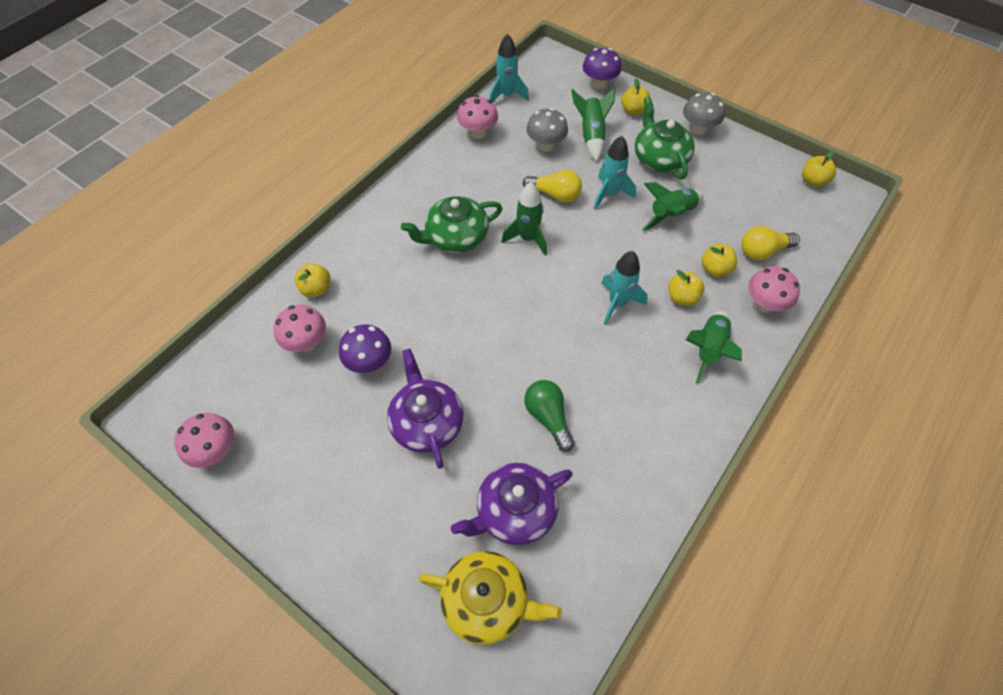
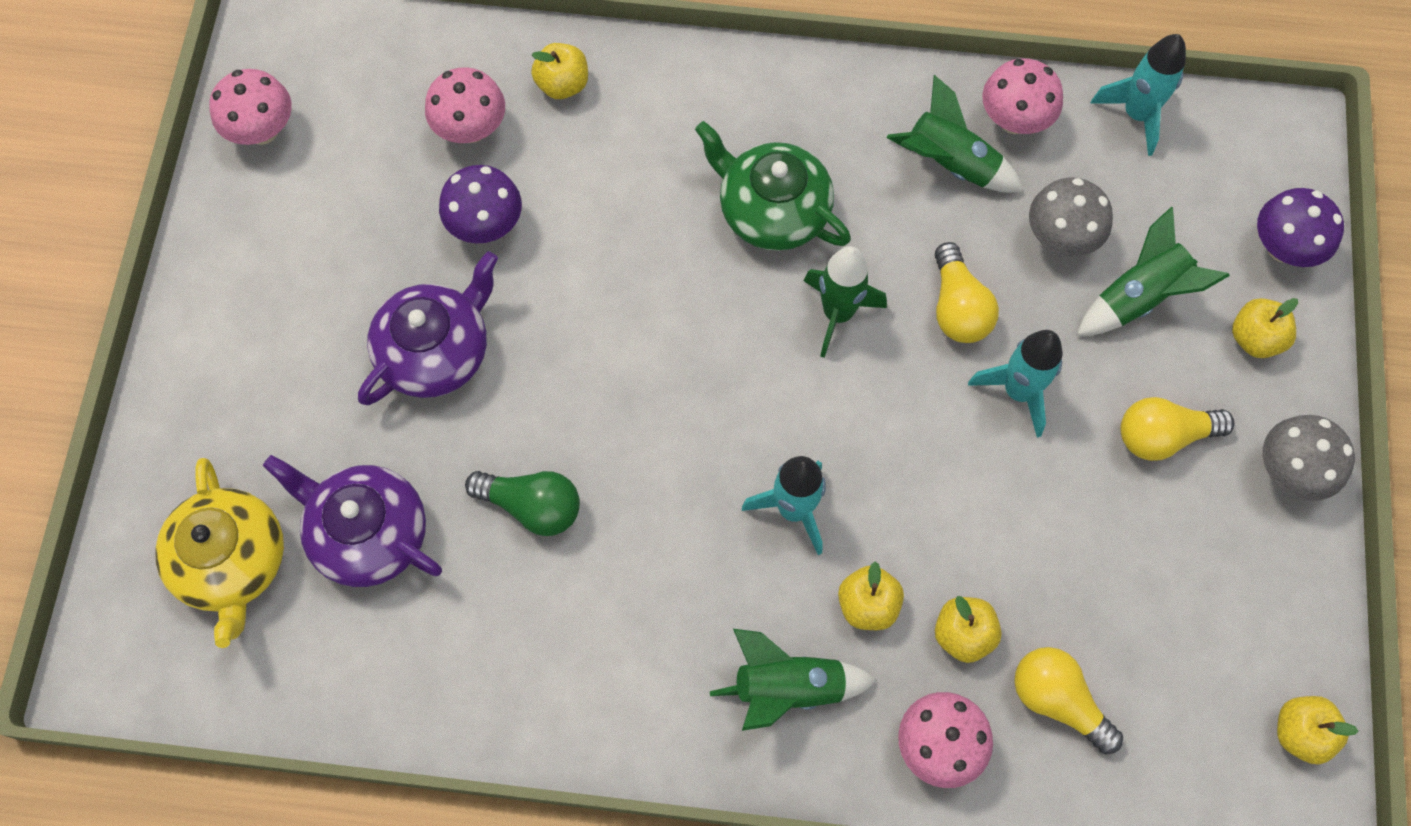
camera: 60 degrees right, 10 degrees up
(548, 417) = (532, 506): green light bulb -> green light bulb turned 75 degrees clockwise
(659, 158) = (1163, 436): green teapot -> yellow light bulb
(671, 215) = (1038, 512): green rocket -> green rocket (950, 164)

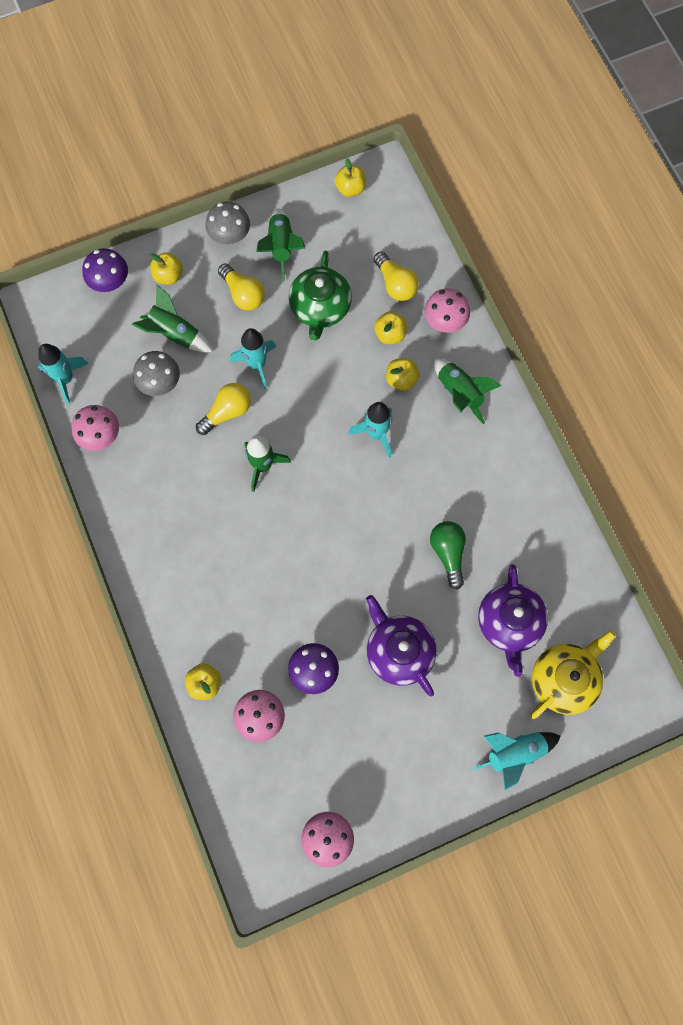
camera: 120 degrees left, 5 degrees up
(187, 426) = (514, 753): none -> turquoise rocket
(436, 351) = (399, 651): purple teapot -> purple teapot turned 45 degrees clockwise
(772, 210) = (222, 528): green teapot -> green teapot (320, 307)
(950, 164) = (145, 454): green rocket -> green rocket (281, 247)
(1057, 701) = (395, 284): yellow light bulb -> yellow light bulb turned 45 degrees counterclockwise

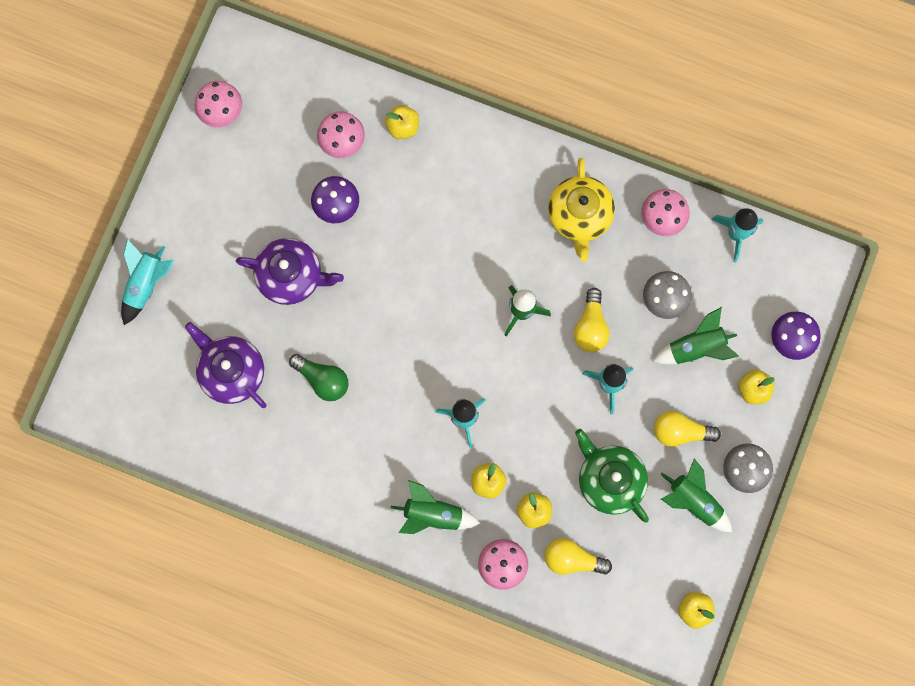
camera: 135 degrees right, 5 degrees up
(564, 679) = (156, 368): yellow teapot -> yellow teapot (580, 215)

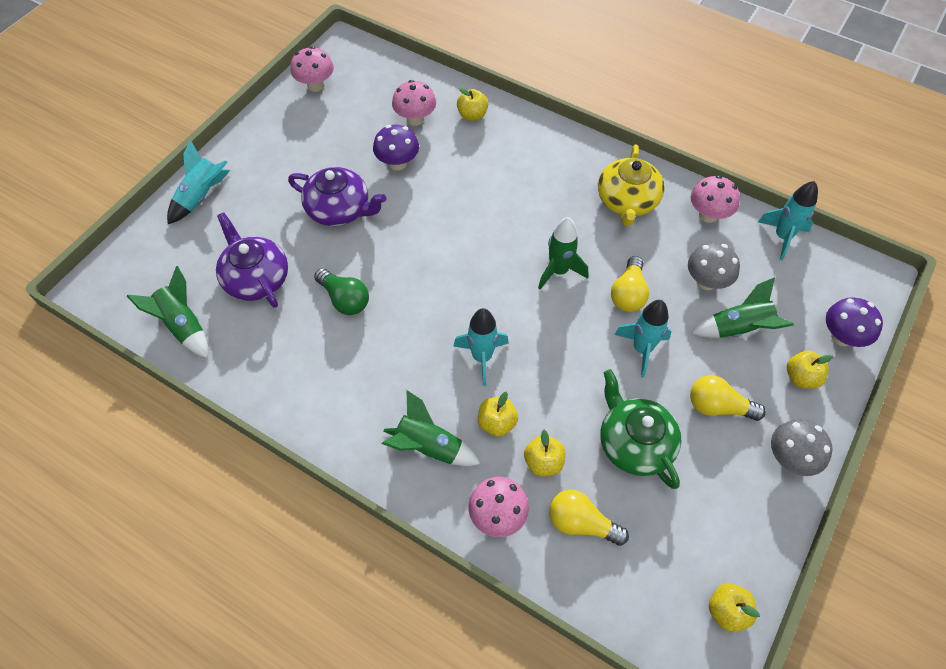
camera: 10 degrees right, 20 degrees down
(694, 501) = (730, 482): green rocket -> green rocket (183, 325)

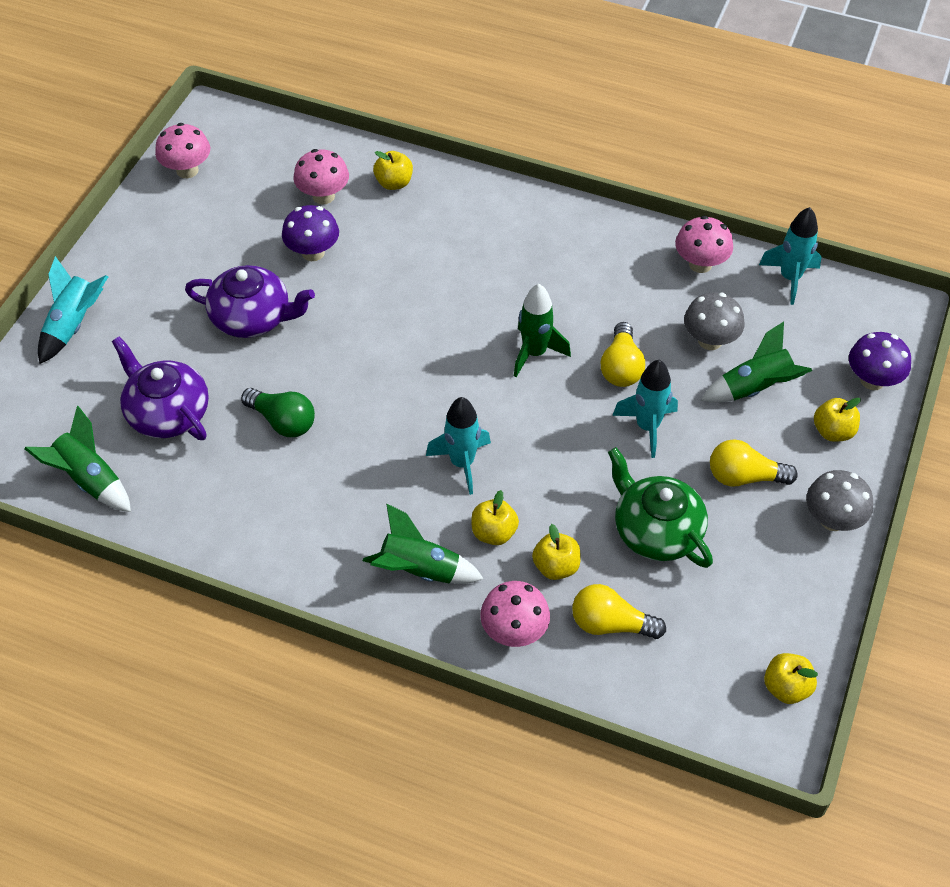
camera: 10 degrees left, 5 degrees down
(627, 201) = (601, 261): yellow teapot -> none

